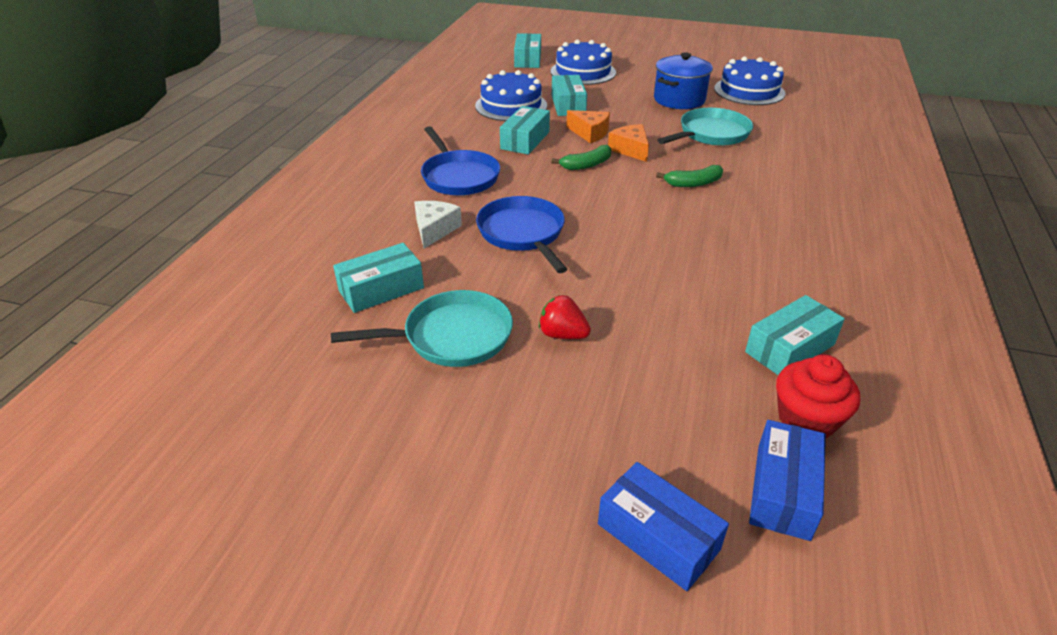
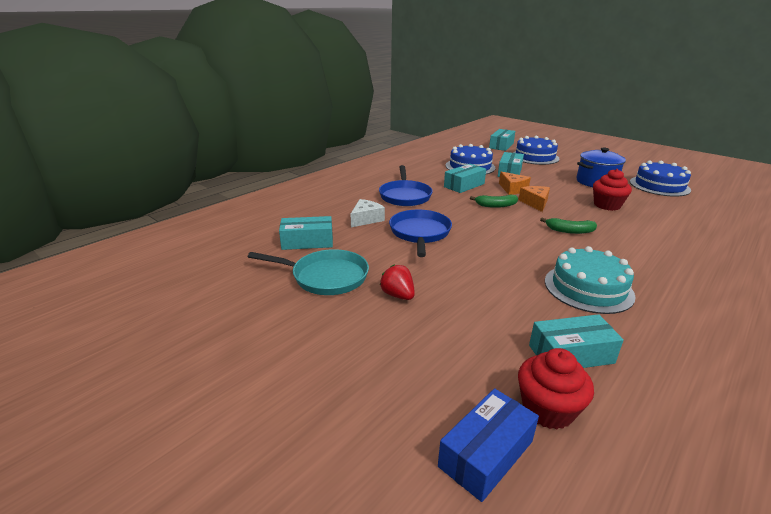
camera: 25 degrees right, 10 degrees down
(658, 536) = (358, 445): blue box -> none
(711, 134) = (607, 205): turquoise pan -> red cupcake
(758, 259) = (588, 288): none -> turquoise cake

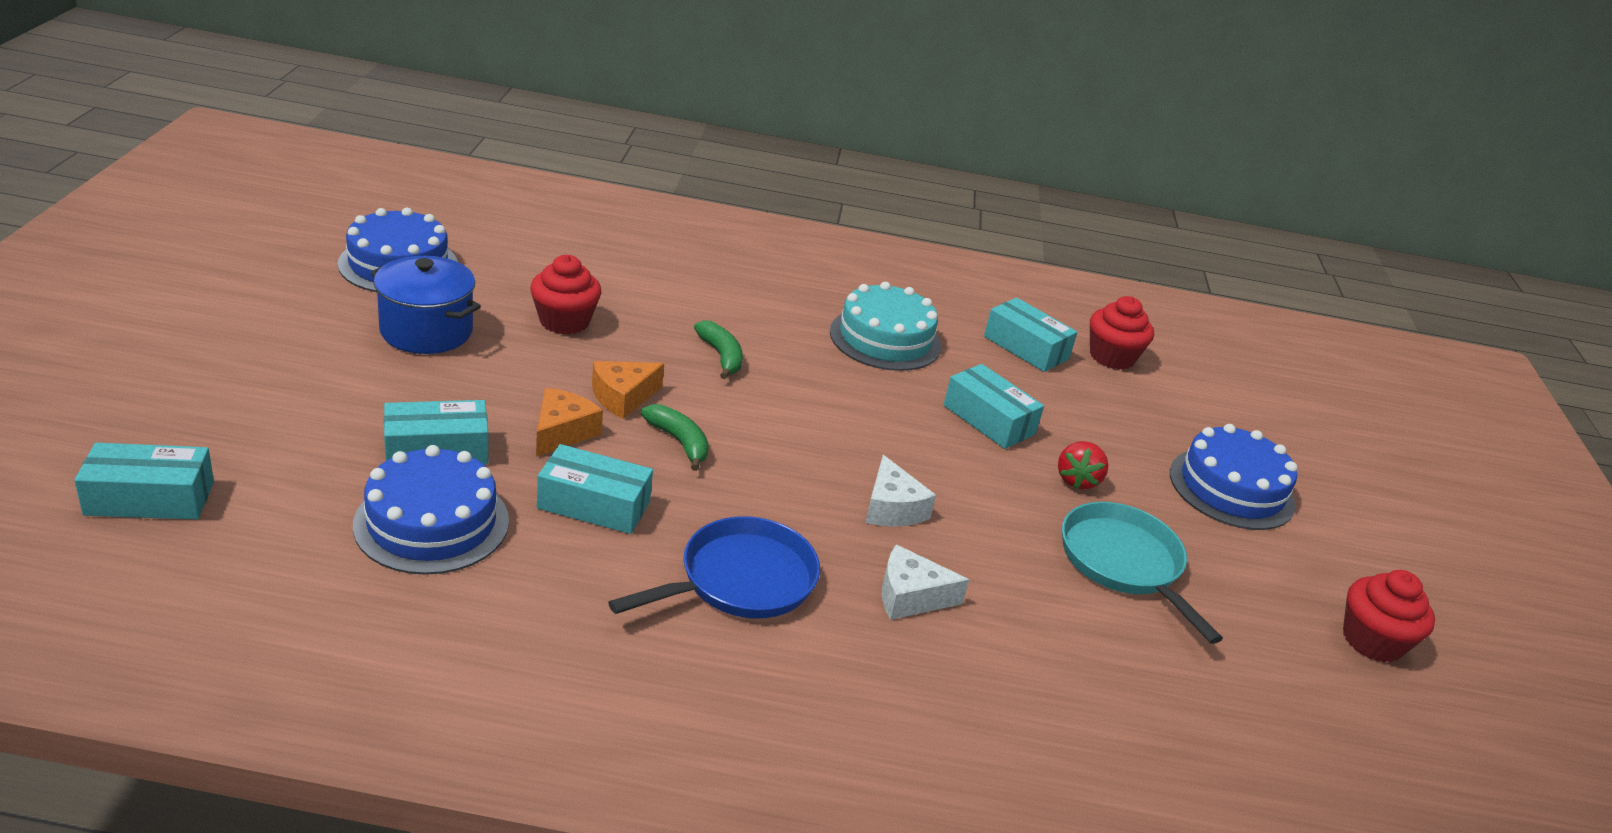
camera: 130 degrees left, 5 degrees up
(176, 333) = (1372, 641): none -> red cupcake
(307, 242) = (1070, 636): turquoise box -> turquoise box (988, 420)
(420, 233) = (891, 508): blue pan -> white cheese
(486, 454) = (1192, 381): blue box -> none
(535, 157) = (259, 423): blue cake -> blue cake (1231, 488)

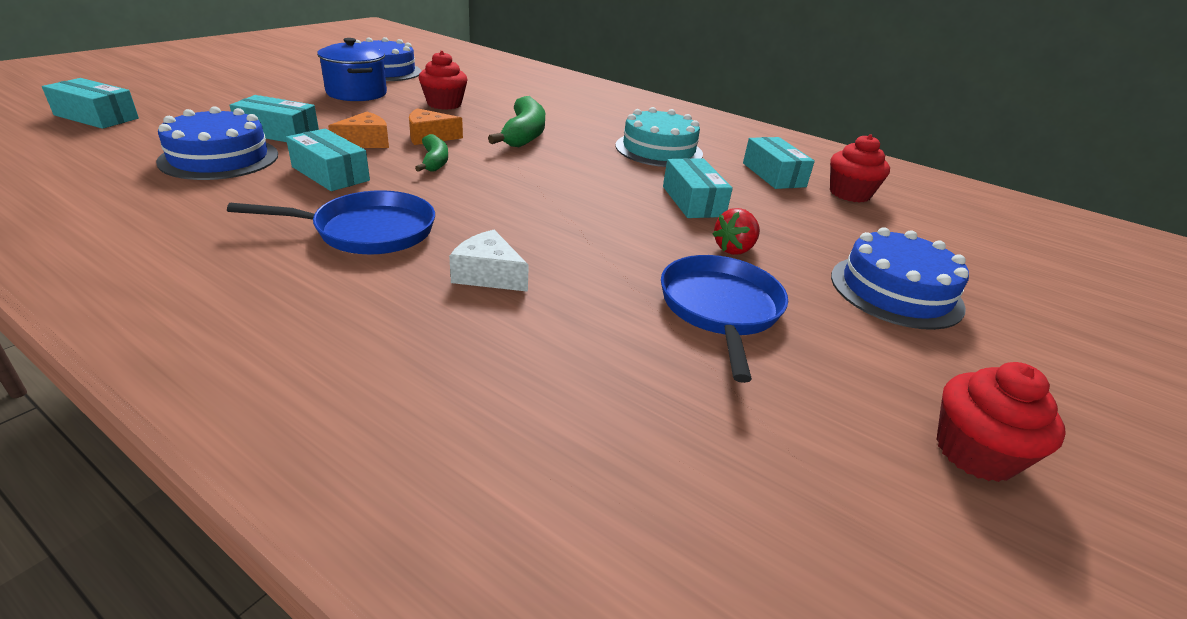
camera: 30 degrees right, 0 degrees up
(721, 356) = (524, 134): green banana -> green banana, size x1.68
(891, 508) = (544, 225): white cheese -> none
(1124, 563) = (720, 309): turquoise pan -> blue pan

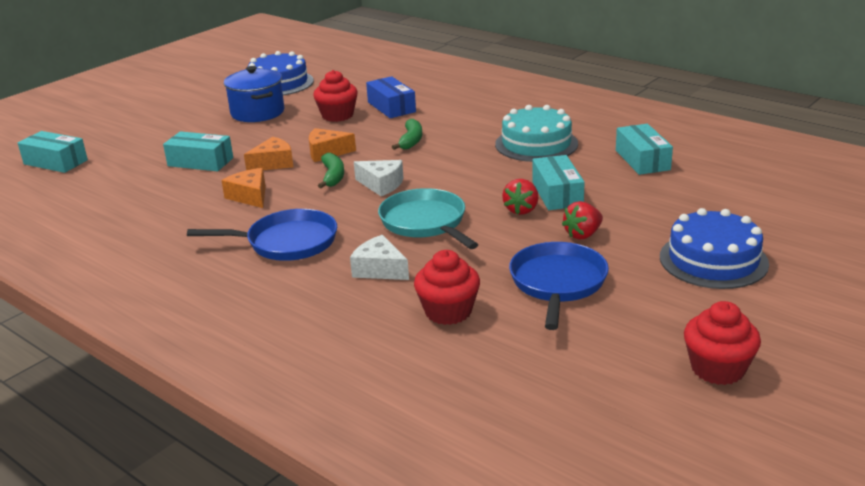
camera: 10 degrees right, 5 degrees down
(219, 158) = (161, 190): blue cake -> none
(330, 174) = (250, 196): turquoise box -> orange cheese
(491, 175) = (381, 185): none -> white cheese
(502, 102) = (391, 107): none -> blue box
(524, 134) = (411, 141): green banana -> green banana, size x0.60
(545, 221) = (425, 223): none -> turquoise pan
(656, 215) = (521, 210): none -> red strawberry
(849, 194) = (711, 173): red cupcake -> red cupcake (448, 311)

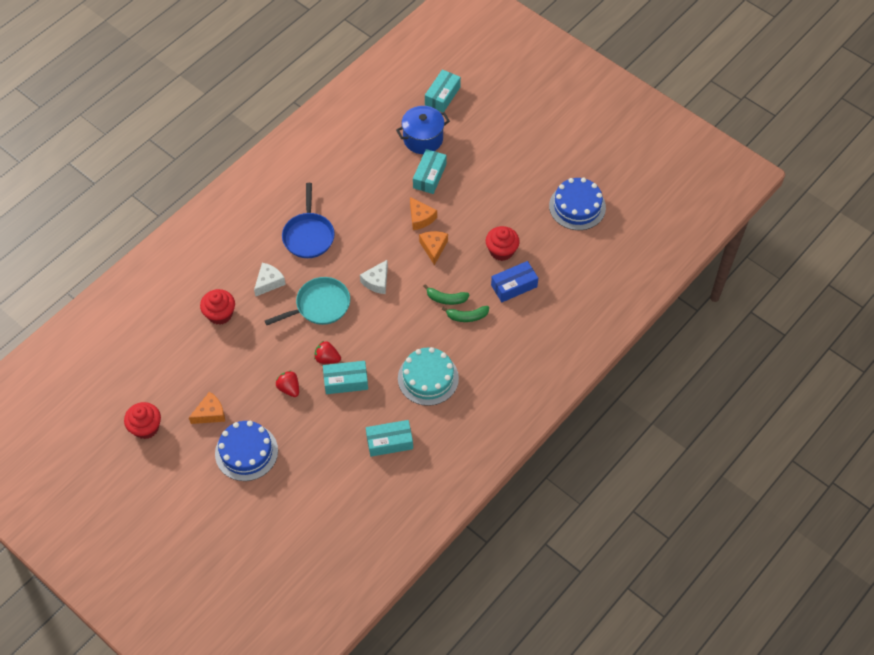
camera: 90 degrees right, 30 degrees up
(250, 196) = (372, 210): orange cheese -> orange cheese (210, 413)
(257, 113) = (514, 199): blue pot -> blue pot (423, 139)
(333, 176) = (394, 253): green banana -> green banana (467, 316)
(557, 283) = (237, 368): blue pan -> none

